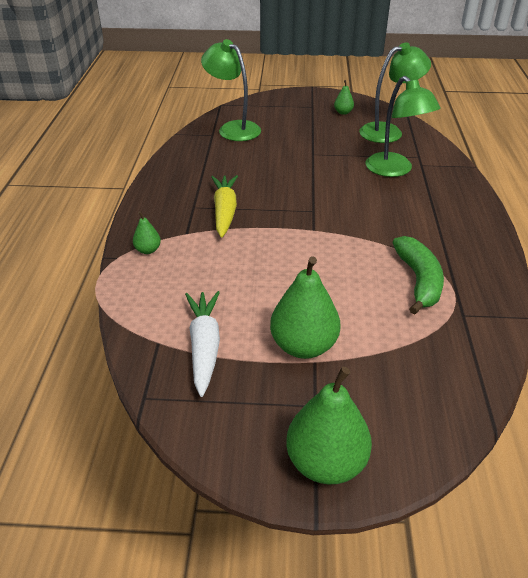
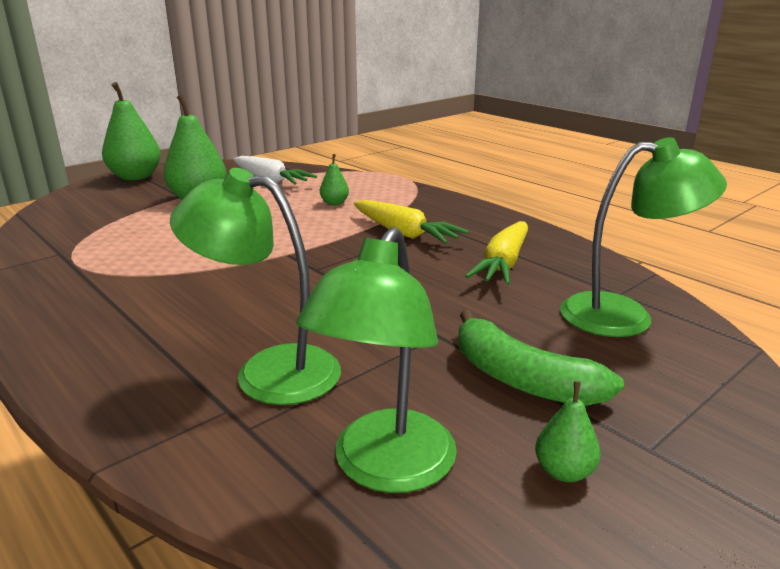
camera: 135 degrees right, 15 degrees down
(148, 250) = (405, 195): green pear -> green pear (334, 203)
(221, 167) = (503, 264): none -> yellow carrot
(418, 280) = (123, 258): green banana -> green banana (522, 379)

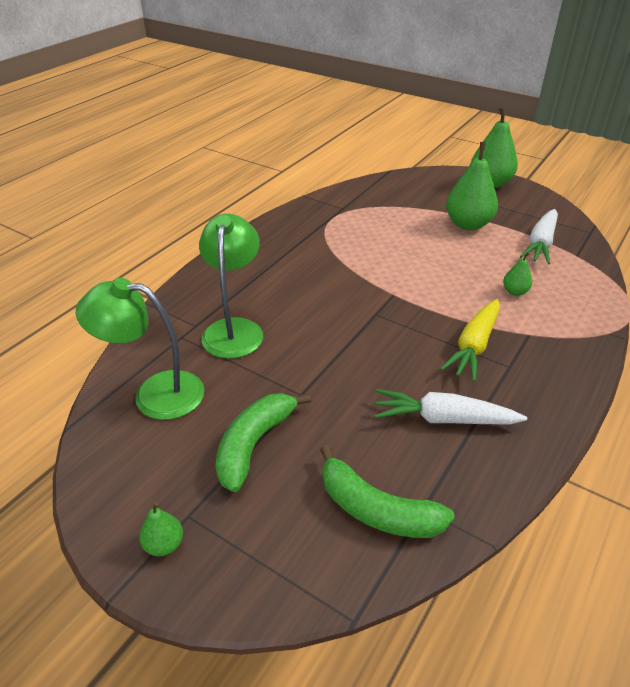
camera: 75 degrees right, 15 degrees up
(503, 264) = (444, 419): yellow carrot -> white carrot
(564, 471) = (160, 470): green pear -> green pear (164, 544)
(624, 315) = (376, 510): green lamp -> green banana

